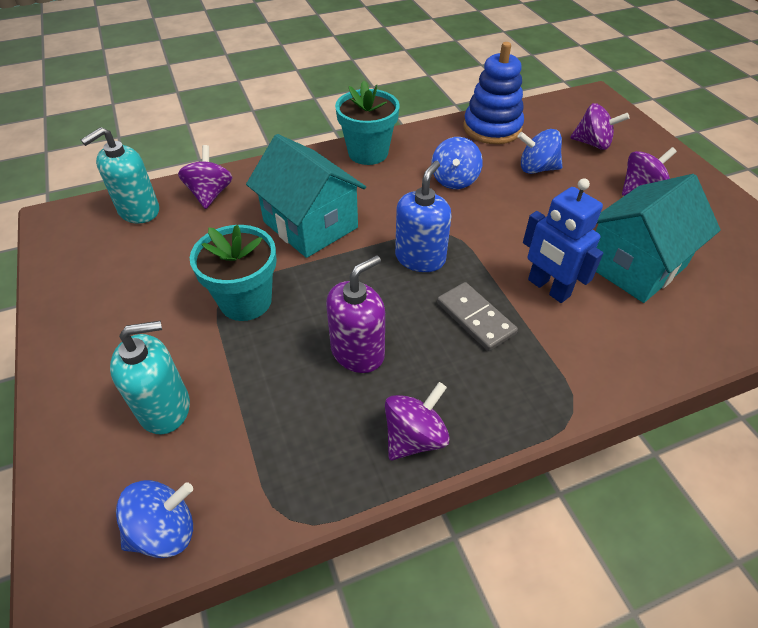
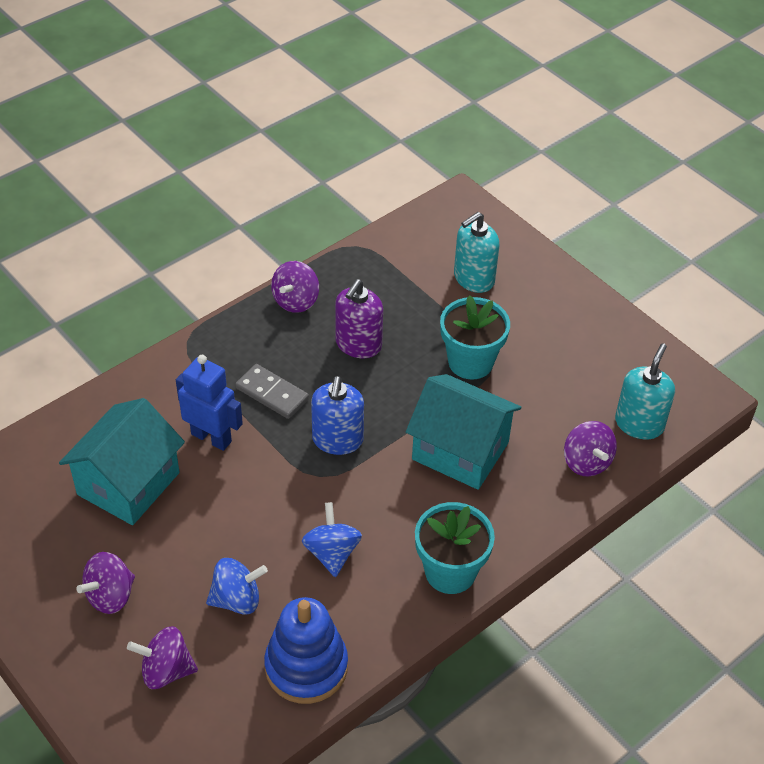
camera: 160 degrees right, 0 degrees up
(165, 531) = (424, 225): blue spinning top -> none

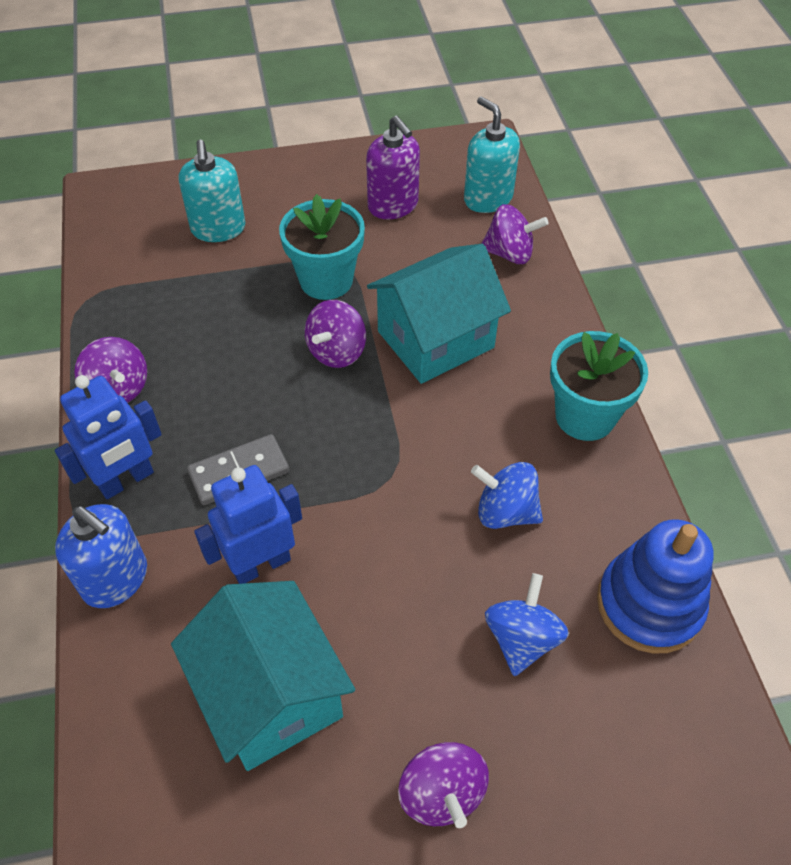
camera: 60 degrees left, 5 degrees up
(166, 670) = (591, 767): purple spinning top -> purple spinning top (336, 351)
(231, 342) = (126, 480): none -> blue robot
(337, 440) = (351, 438): blue soap dispenser -> blue soap dispenser (115, 579)
(358, 344) = (230, 360): purple soap dispenser -> purple soap dispenser (393, 205)

